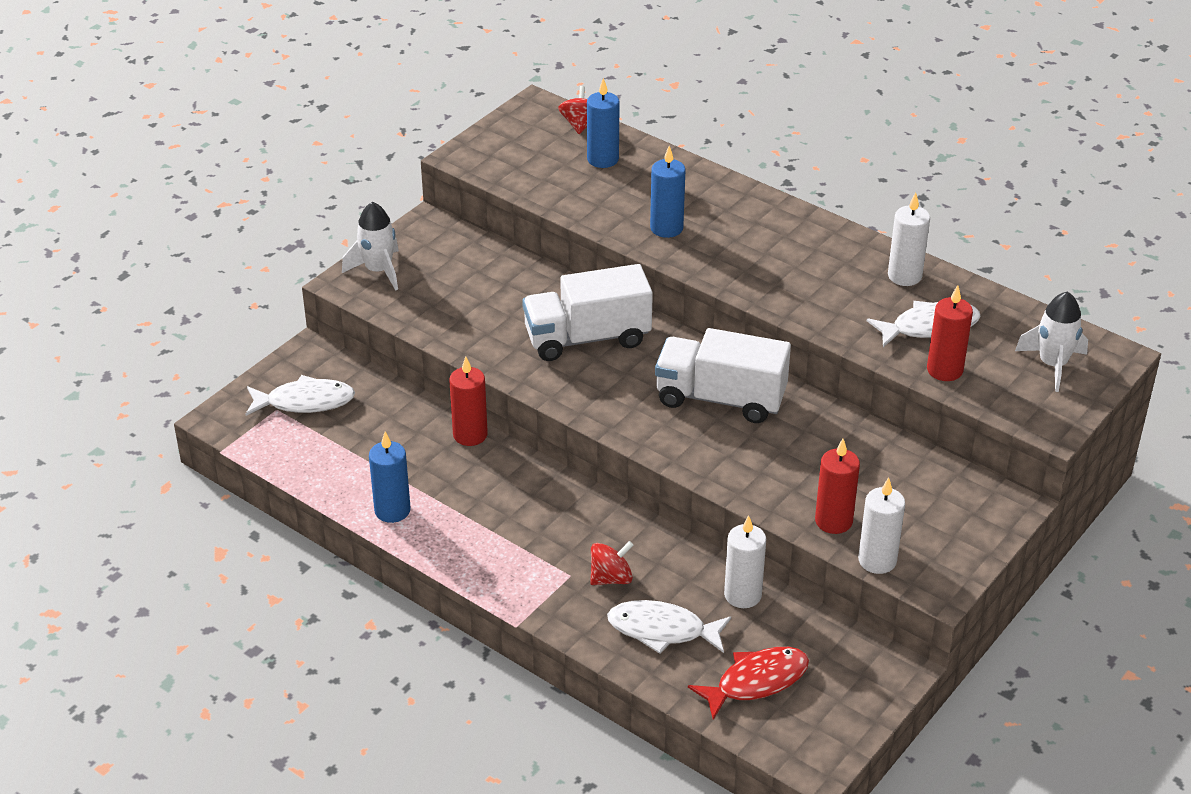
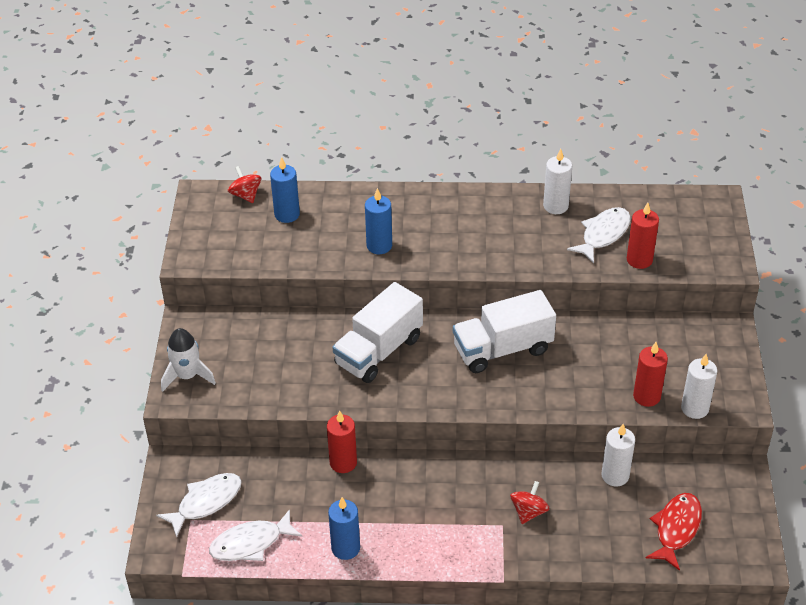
camera: 35 degrees left, 5 degrees up
(662, 630) = (592, 528): white fish -> white fish (250, 543)
(1052, 365) = (693, 224): white rocket -> none

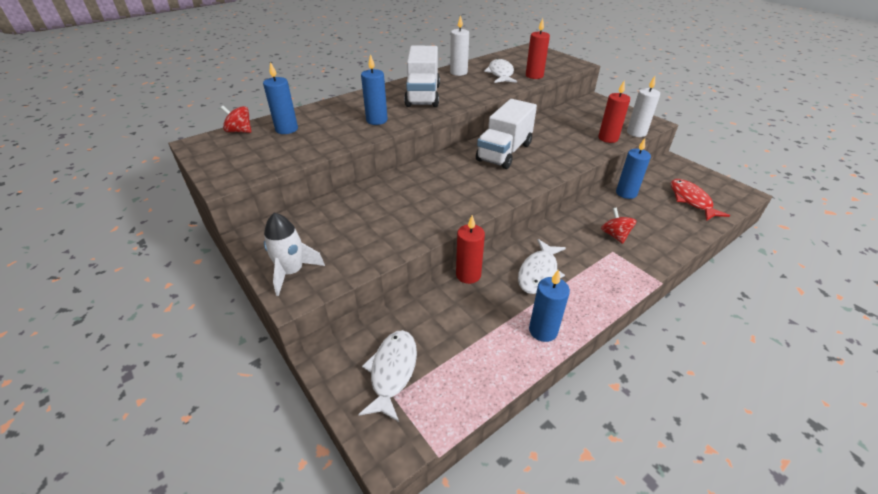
camera: 40 degrees left, 5 degrees down
(250, 543) = (468, 379): white fish -> white fish (539, 273)
(378, 351) = (430, 186): white truck -> white truck (423, 96)
(615, 476) = (626, 193): white candle -> blue candle

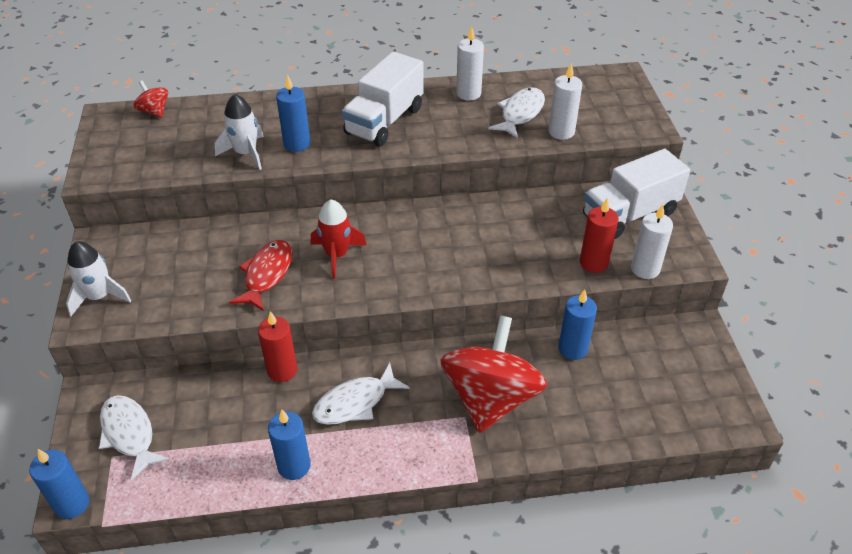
camera: 30 degrees right, 5 degrees up
(286, 129) = (198, 125): blue candle -> blue candle (72, 504)
(344, 134) = (246, 153): none -> white rocket
(392, 371) = (129, 434): white fish -> white fish turned 75 degrees counterclockwise
(454, 183) = (337, 255): none -> red rocket
(504, 152) = (437, 233): white truck -> white truck (629, 214)
(534, 76) = (561, 132): red candle -> white candle
(615, 235) = (490, 398): red spinning top -> red spinning top, size x2.35
(691, 200) = (649, 396): red fish -> red fish (267, 274)

